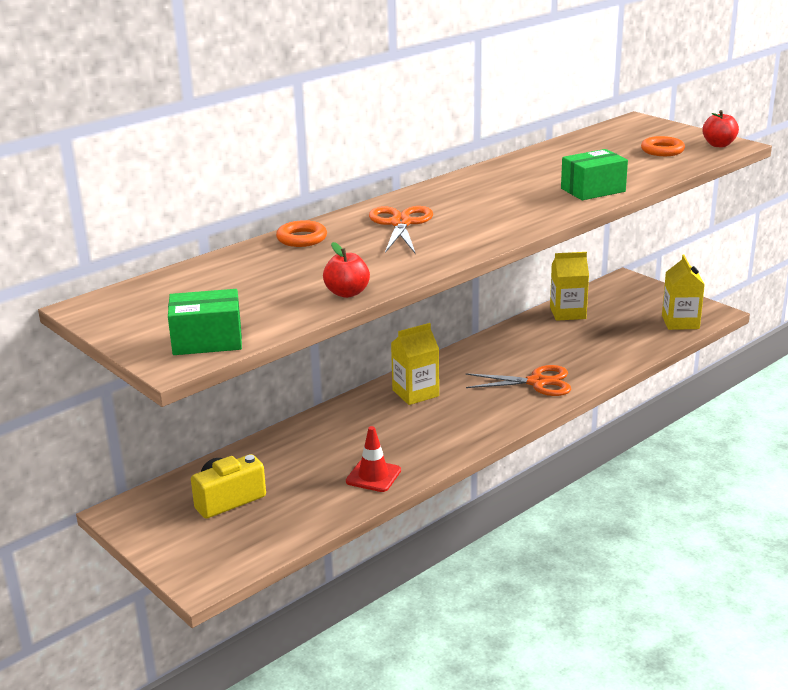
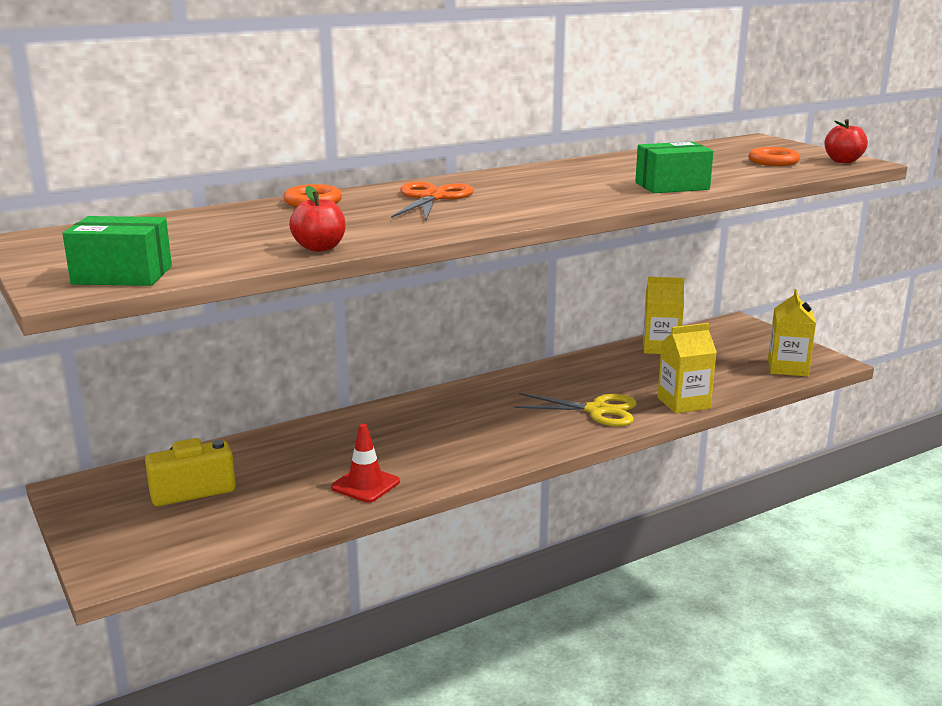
camera: 10 degrees right, 5 degrees down
(415, 393) = (455, 407): yellow carton -> yellow carton (683, 403)
(537, 382) = (597, 410): orange scissors -> yellow scissors

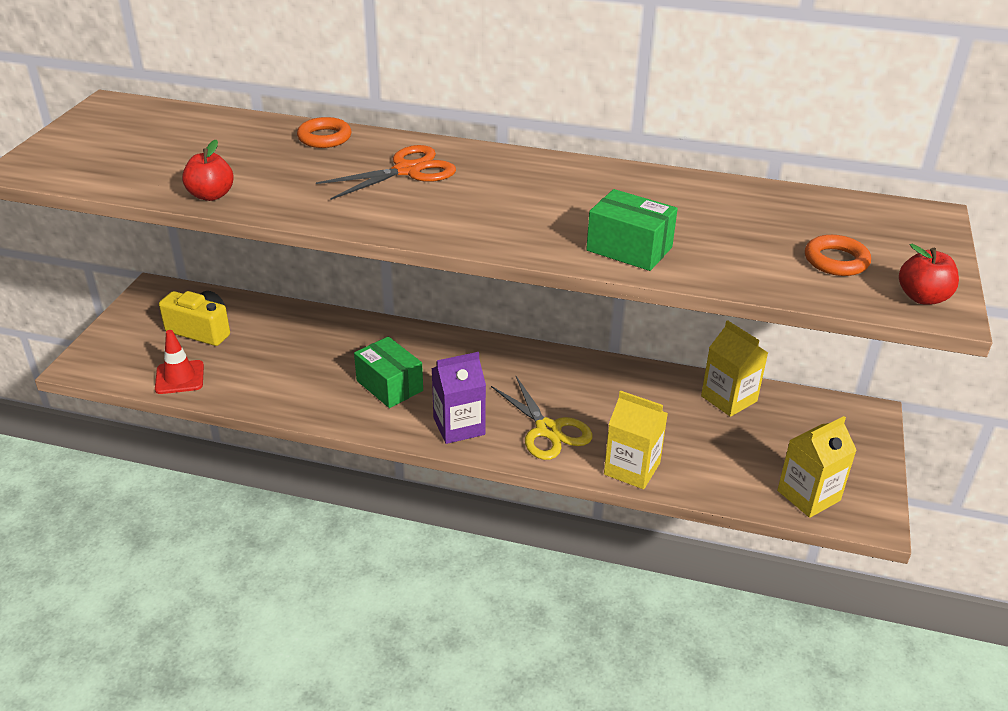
camera: 45 degrees right, 15 degrees up
(122, 275) = (70, 168): green box -> green box (389, 385)
(365, 485) = (288, 391): red traffic cone -> red traffic cone (179, 377)
(538, 437) = (459, 426): none -> purple carton

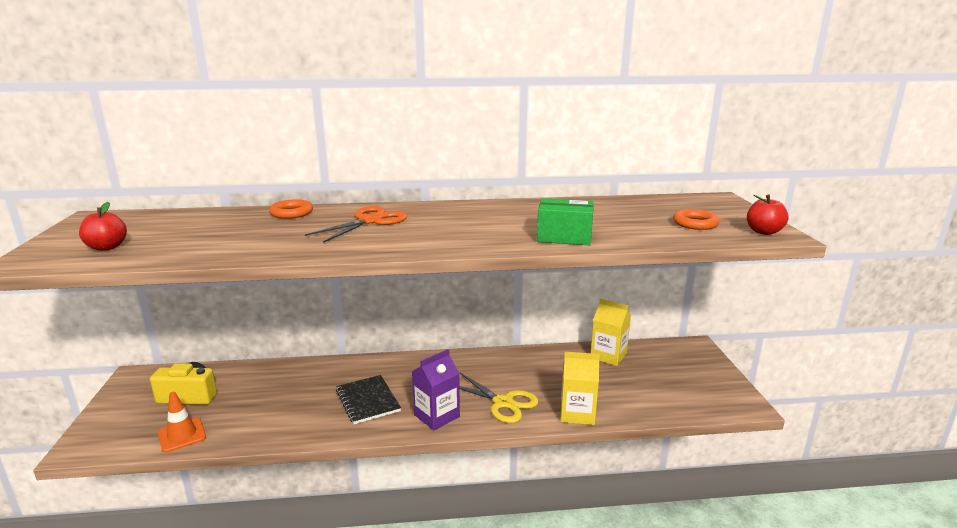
camera: 20 degrees left, 15 degrees down
(179, 377) = (182, 435): red traffic cone -> orange traffic cone
(211, 195) = (218, 254): red apple -> red apple (107, 247)
(389, 385) = (367, 400): green box -> black notebook
(808, 495) = (699, 401): yellow carton -> none

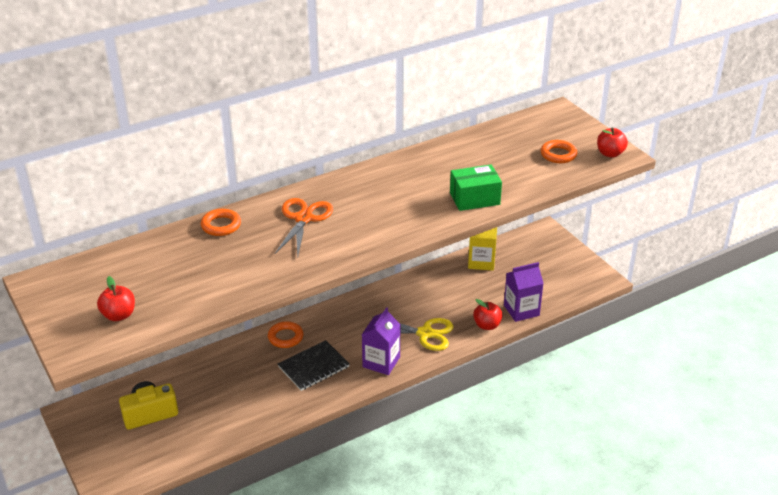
camera: 25 degrees left, 15 degrees up
(182, 435) = (185, 447): orange traffic cone -> none
(366, 369) = (285, 337): none -> orange ring
(367, 400) = (313, 367): black notebook -> black notebook turned 75 degrees counterclockwise
(577, 413) = (487, 325): yellow carton -> red apple
(627, 410) = (521, 310): none -> purple carton

